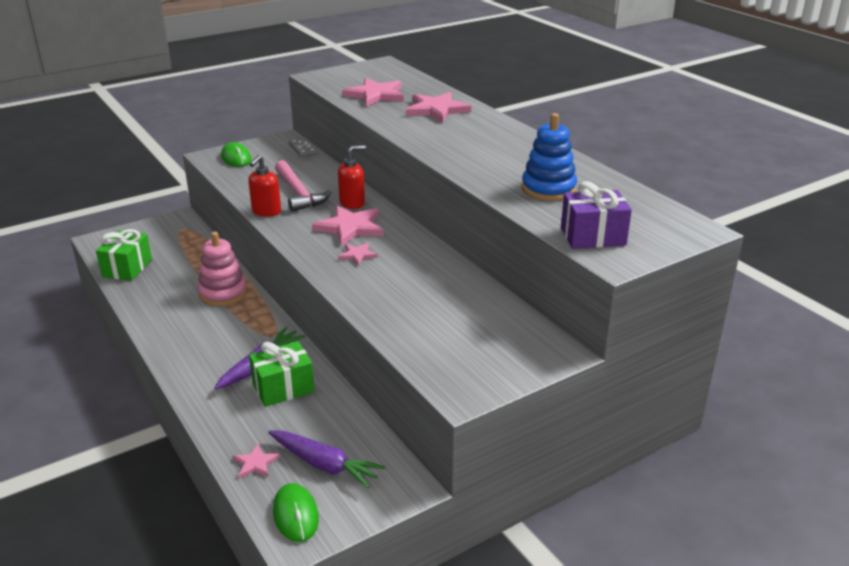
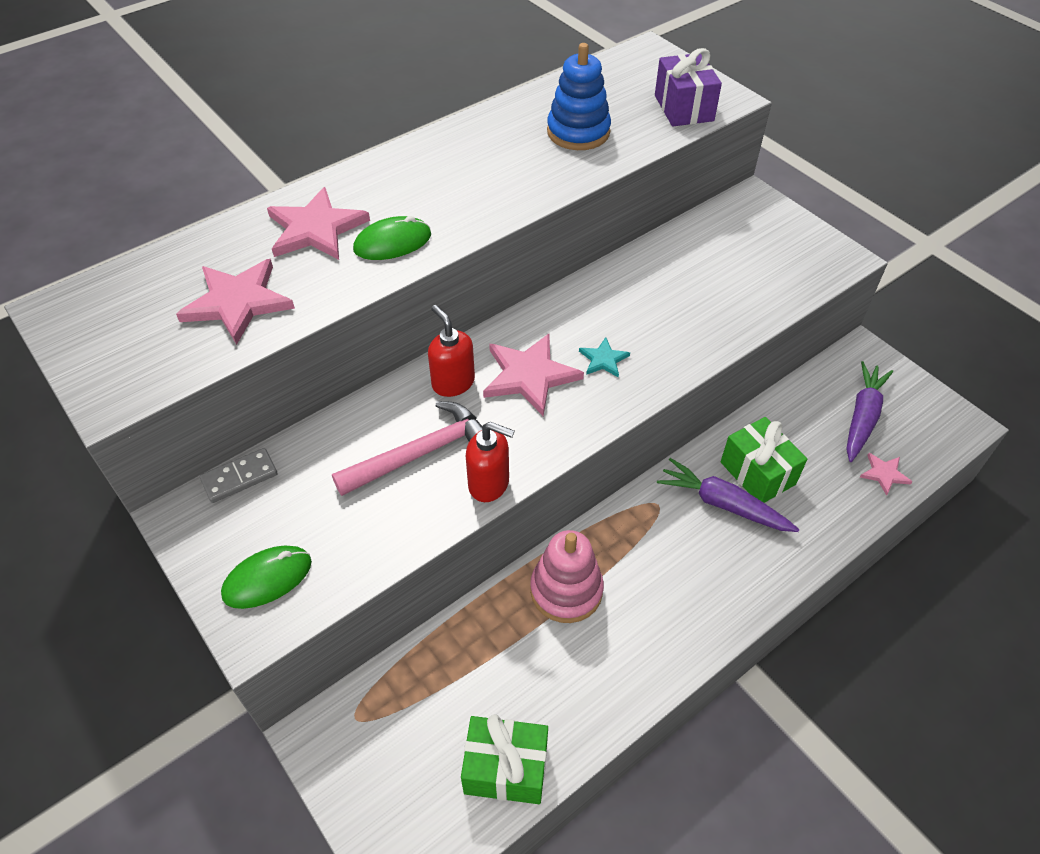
camera: 95 degrees left, 20 degrees up
(295, 515) = (934, 428): green mouse -> green mouse (392, 242)
(357, 255) = (603, 359): pink star -> turquoise star

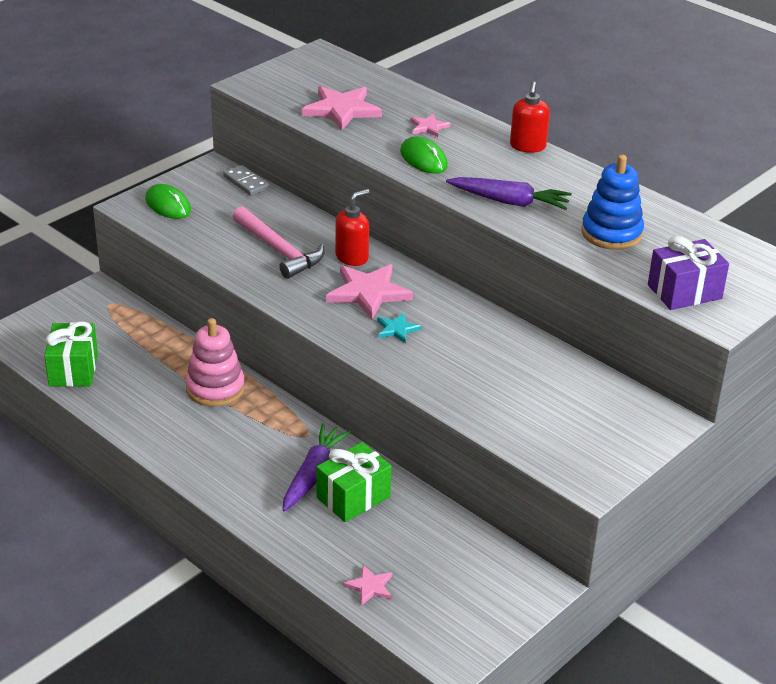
camera: 80 degrees right, 15 degrees down
(316, 229) = (429, 127): pink star -> pink star, size x0.51
(489, 484) = (255, 282): red soap dispenser -> red soap dispenser (527, 146)
(862, 417) = (443, 576): purple carrot -> purple carrot (509, 202)

